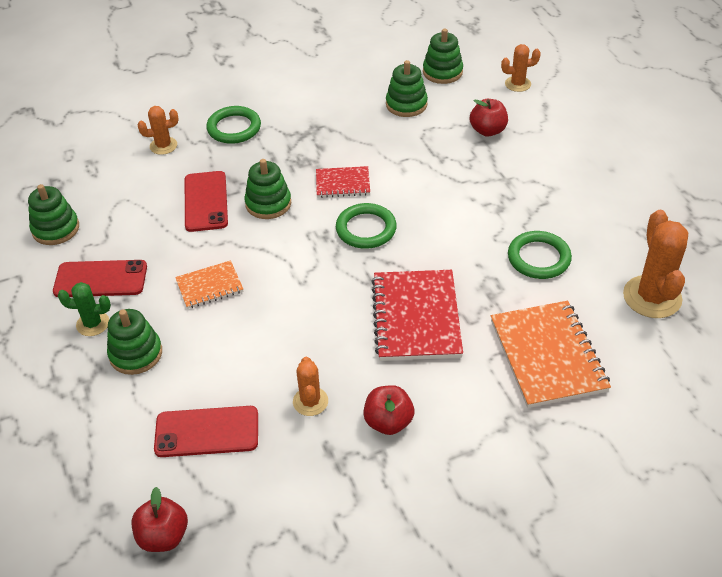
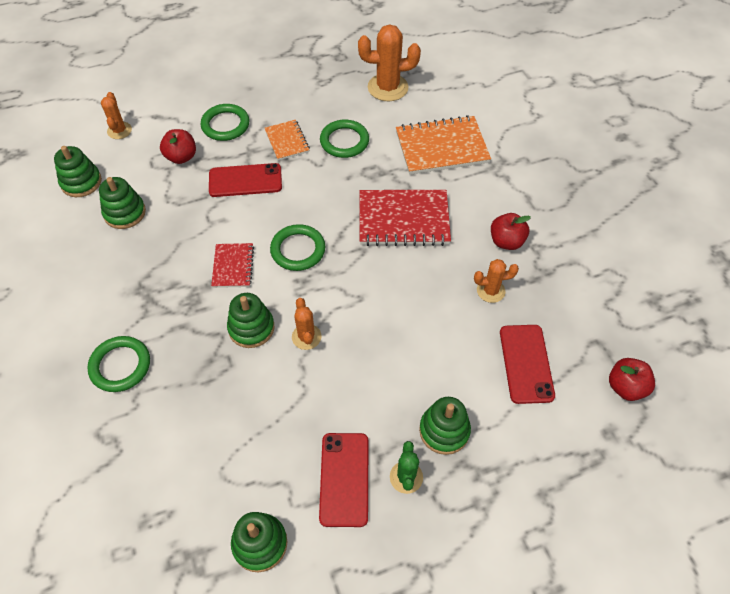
camera: 90 degrees left, 10 degrees up
(163, 146) = (133, 438): orange cactus -> orange cactus (306, 337)
(206, 201) = (238, 386): red phone -> red phone (245, 180)
(209, 286) = (361, 373): orange notebook -> orange notebook (287, 141)
(544, 157) = (225, 125): none -> green ring

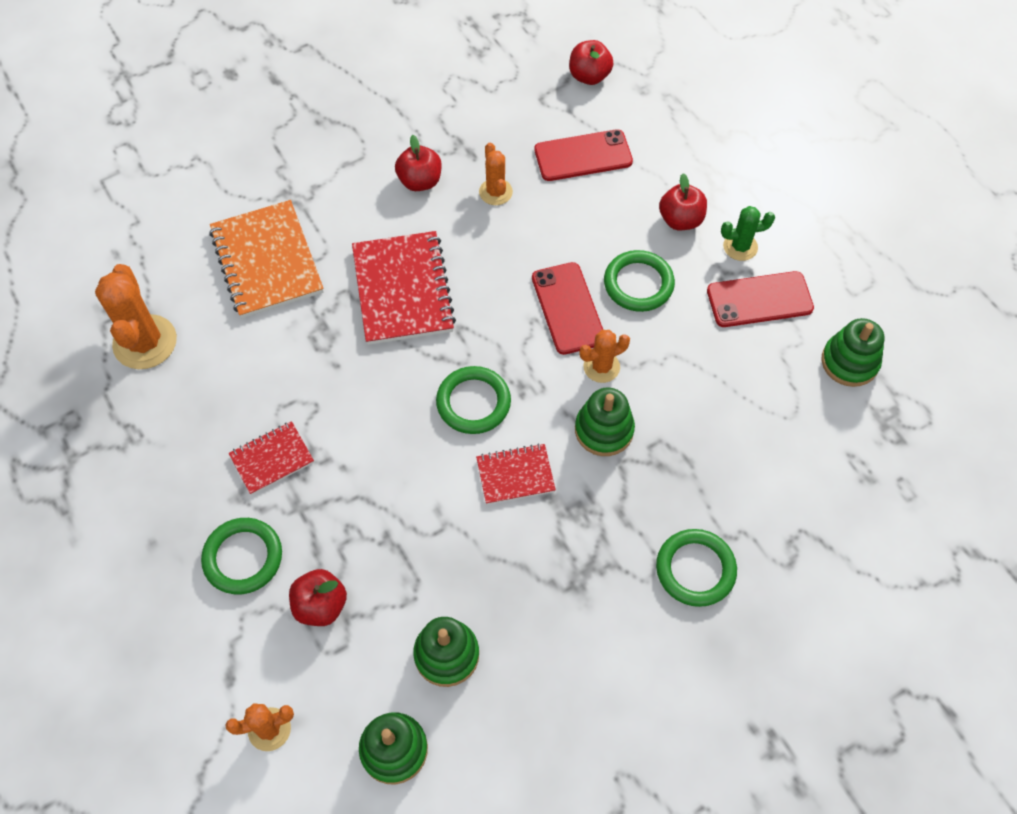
camera: 100 degrees left, 5 degrees up
(245, 180) = (359, 498): red phone -> red phone (568, 308)
(287, 141) = (272, 459): orange notebook -> red notebook
(344, 141) = (265, 381): green ring -> green ring (638, 284)
(444, 430) = (680, 220): green stacking toy -> red apple

